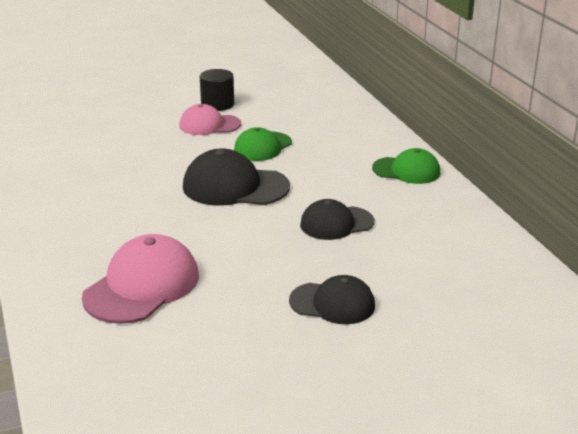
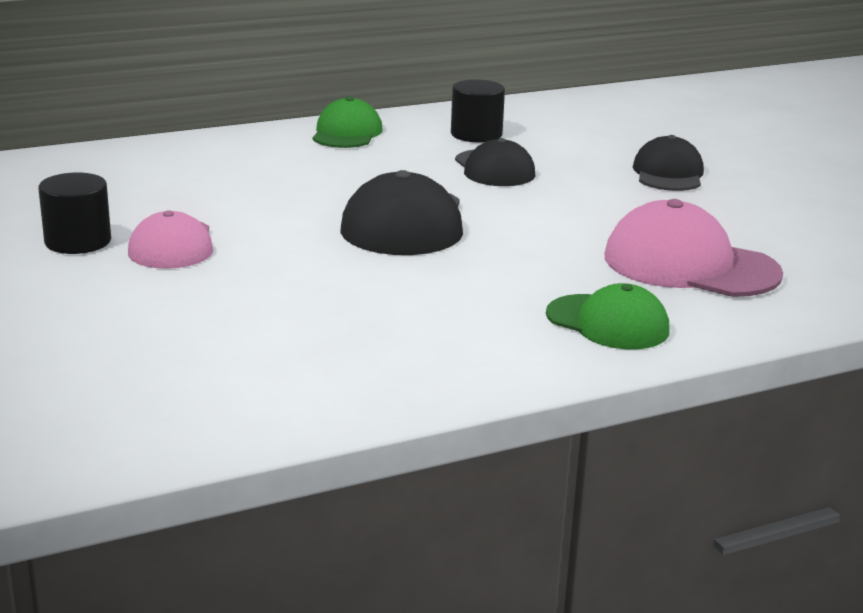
camera: 95 degrees left, 5 degrees down
(262, 147) = (266, 207): green cap -> green cap (608, 323)
(417, 220) = (476, 134): none -> black cylinder

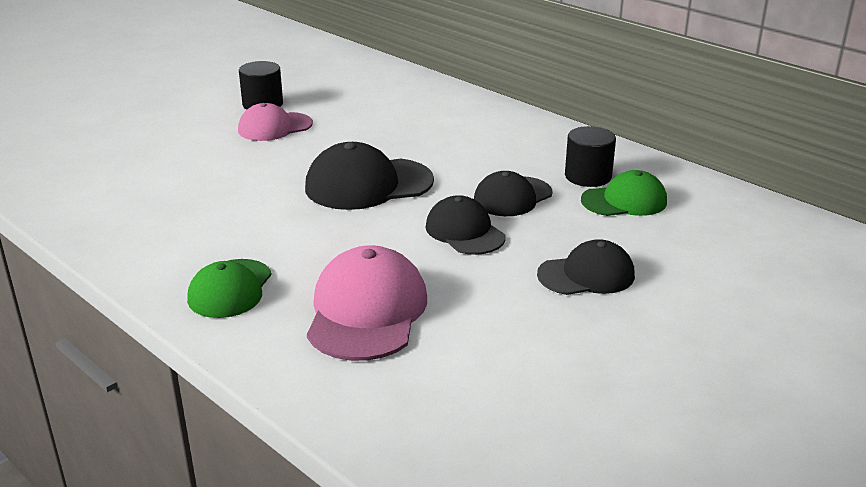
camera: 70 degrees right, 5 degrees up
(347, 133) = (531, 131): green cap -> green cap (624, 201)
(554, 200) = (464, 232): none -> black cap

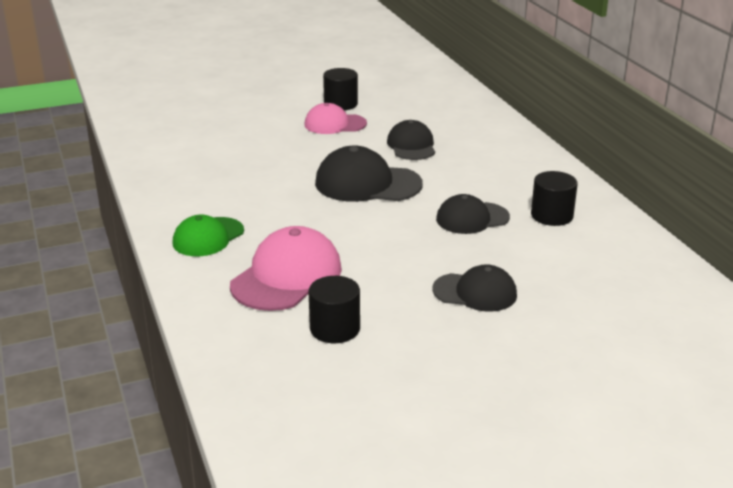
camera: 25 degrees right, 0 degrees up
(464, 232) = (409, 236): black cap -> black cap (411, 146)
(475, 357) = (335, 329): none -> black cylinder
(624, 201) = (564, 243): green cap -> none

